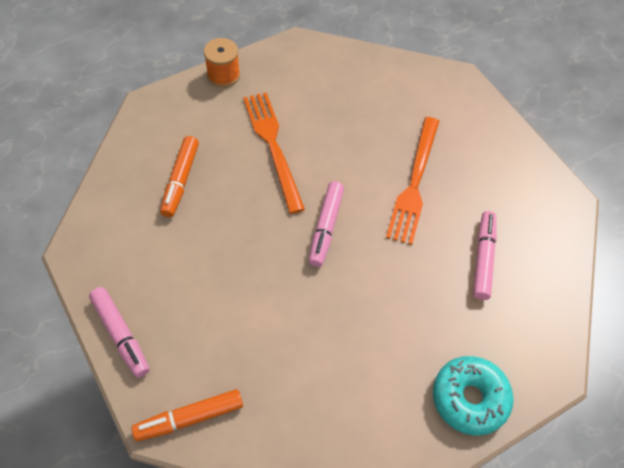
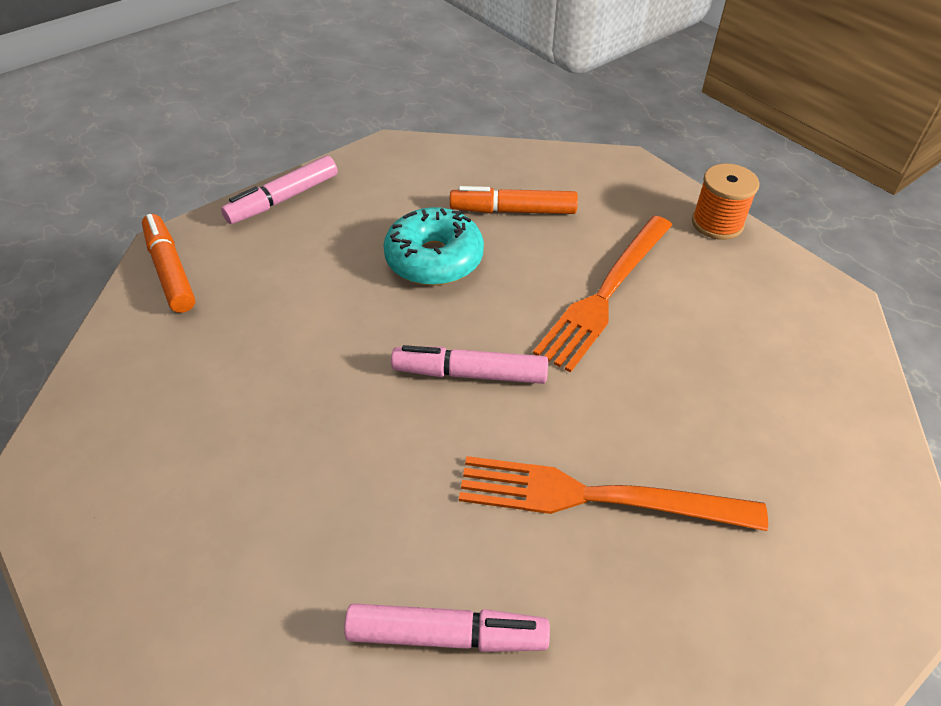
camera: 85 degrees right, 10 degrees down
(273, 146) = (606, 293): orange fork -> orange fork turned 150 degrees clockwise
(469, 398) = (150, 615): turquoise donut -> turquoise donut (434, 259)

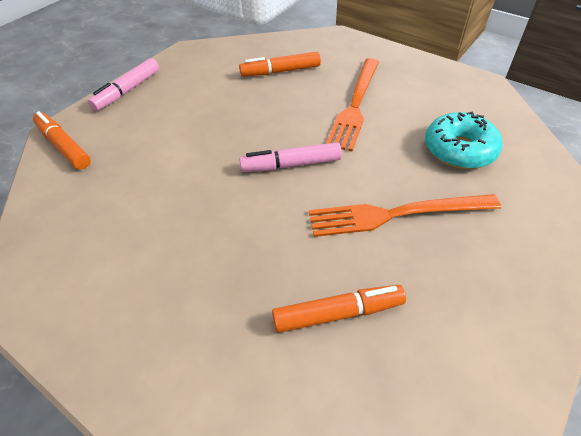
camera: 15 degrees left, 0 degrees up
(434, 259) = (242, 106): turquoise donut -> turquoise donut (459, 150)
(447, 634) = (338, 313): pink marker -> orange marker
(717, 223) = (403, 57): orange spool -> none

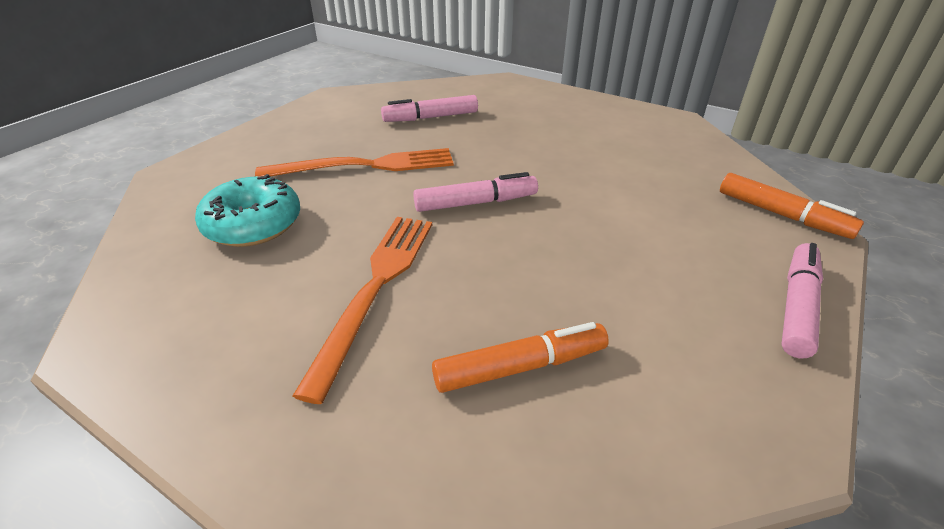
camera: 175 degrees right, 10 degrees down
(338, 313) = (430, 117): orange marker -> pink marker

